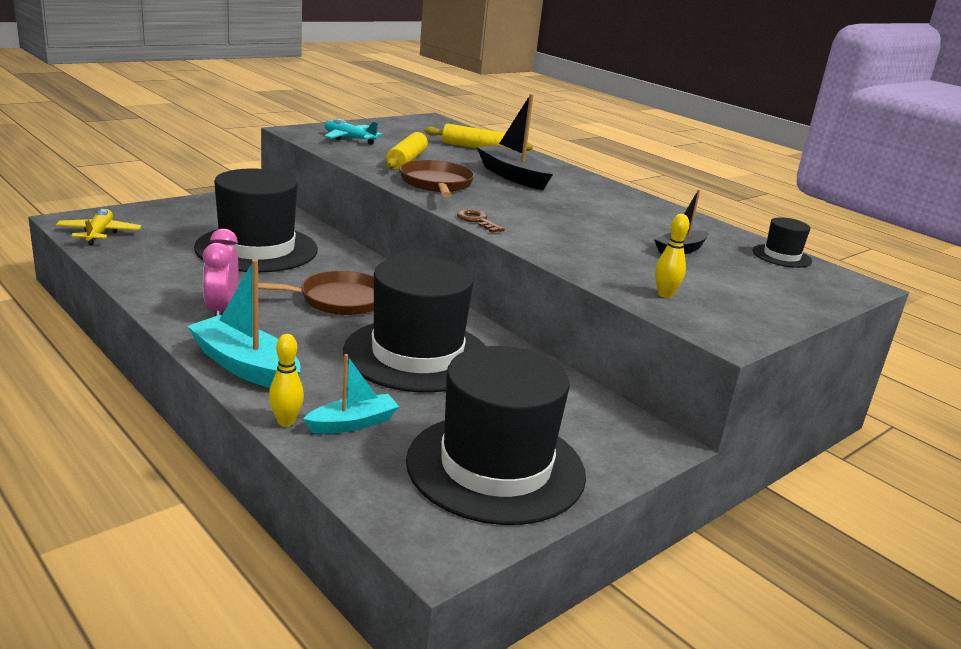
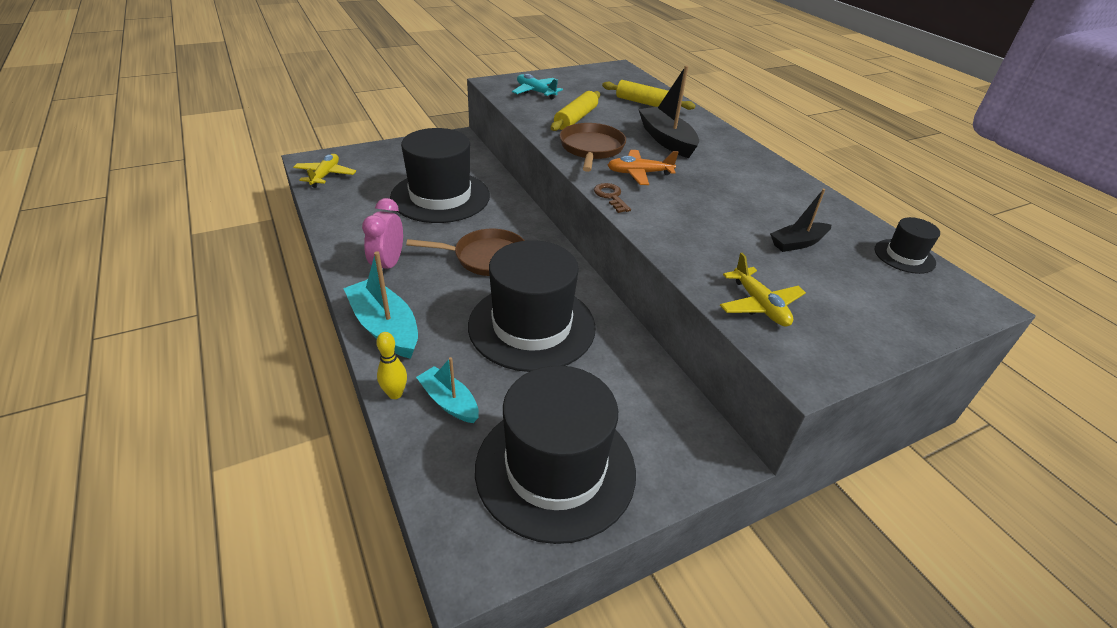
camera: 15 degrees right, 15 degrees up
(353, 423) = (449, 402): turquoise boat -> turquoise boat turned 120 degrees counterclockwise
(498, 202) = (639, 173): none -> orange plane
(665, 295) = (759, 305): yellow bowling pin -> yellow plane

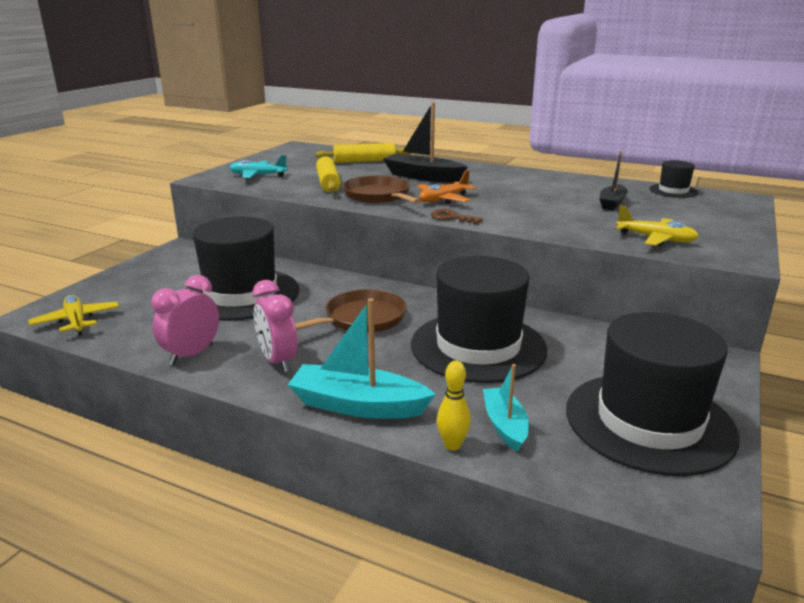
camera: 35 degrees left, 15 degrees down
(350, 233) = (191, 354): none -> pink clock
(449, 402) = (505, 425): turquoise boat -> turquoise boat turned 75 degrees clockwise

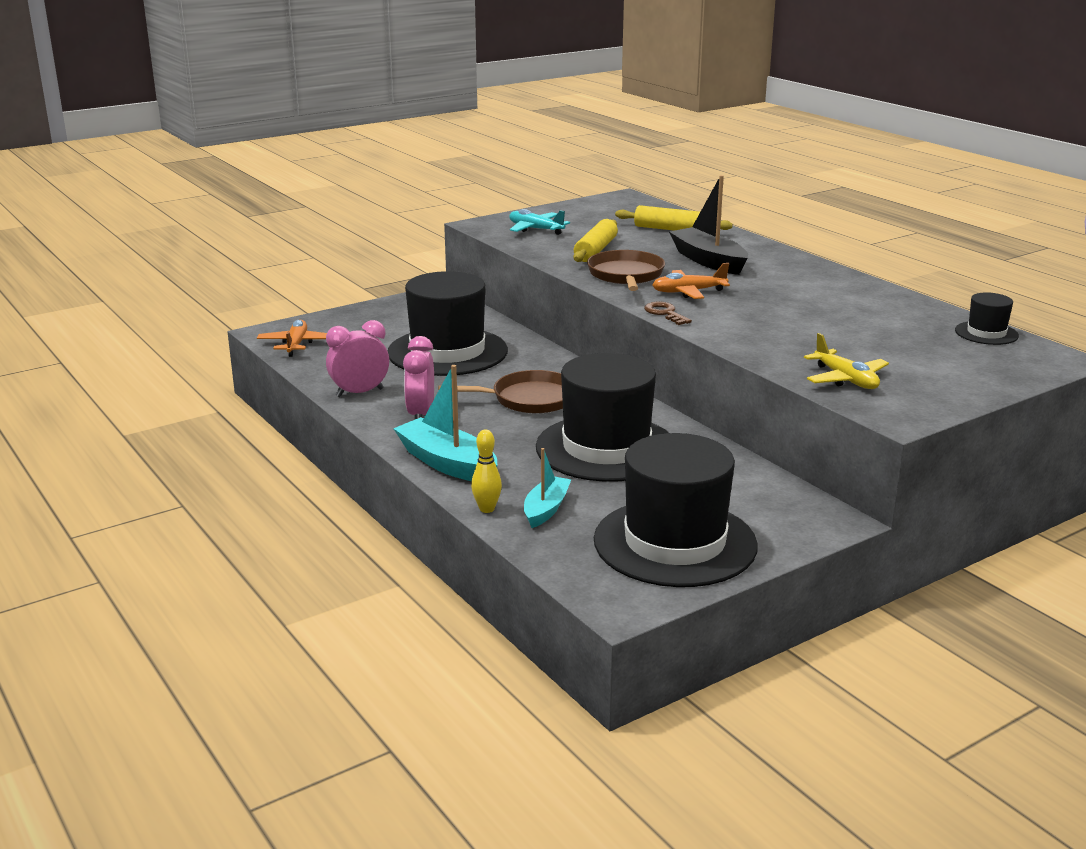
camera: 30 degrees right, 0 degrees up
(76, 321) = (296, 345): yellow plane -> orange plane
(612, 203) = (875, 332): black boat -> none

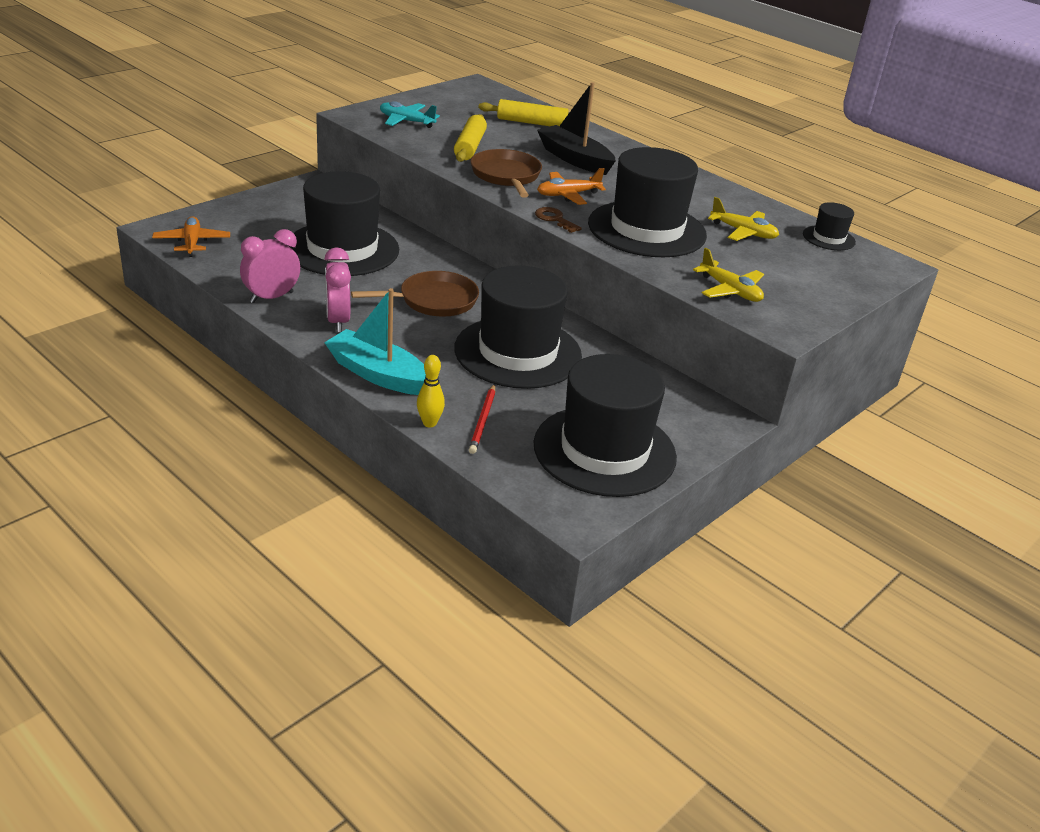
camera: 15 degrees left, 10 degrees up
(546, 509) = (483, 421): turquoise boat -> red pencil
(767, 323) = (647, 229): none -> black hat
(882, 327) = (743, 232): none -> yellow plane

